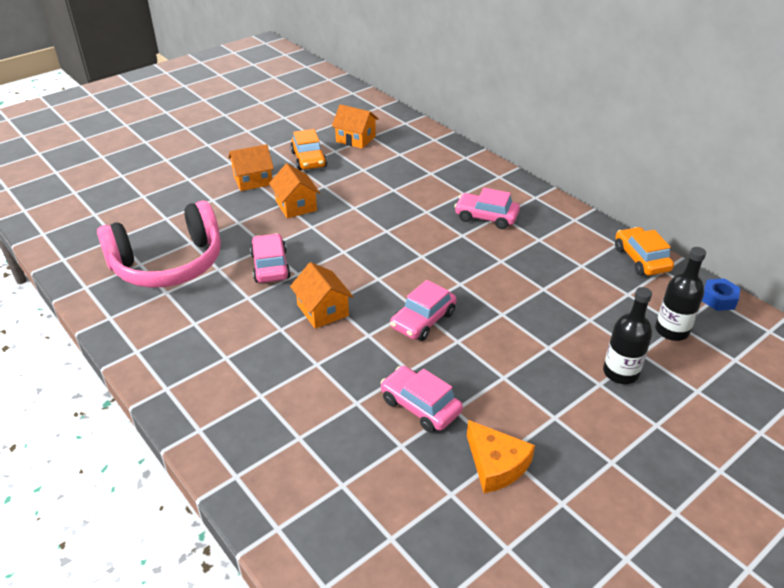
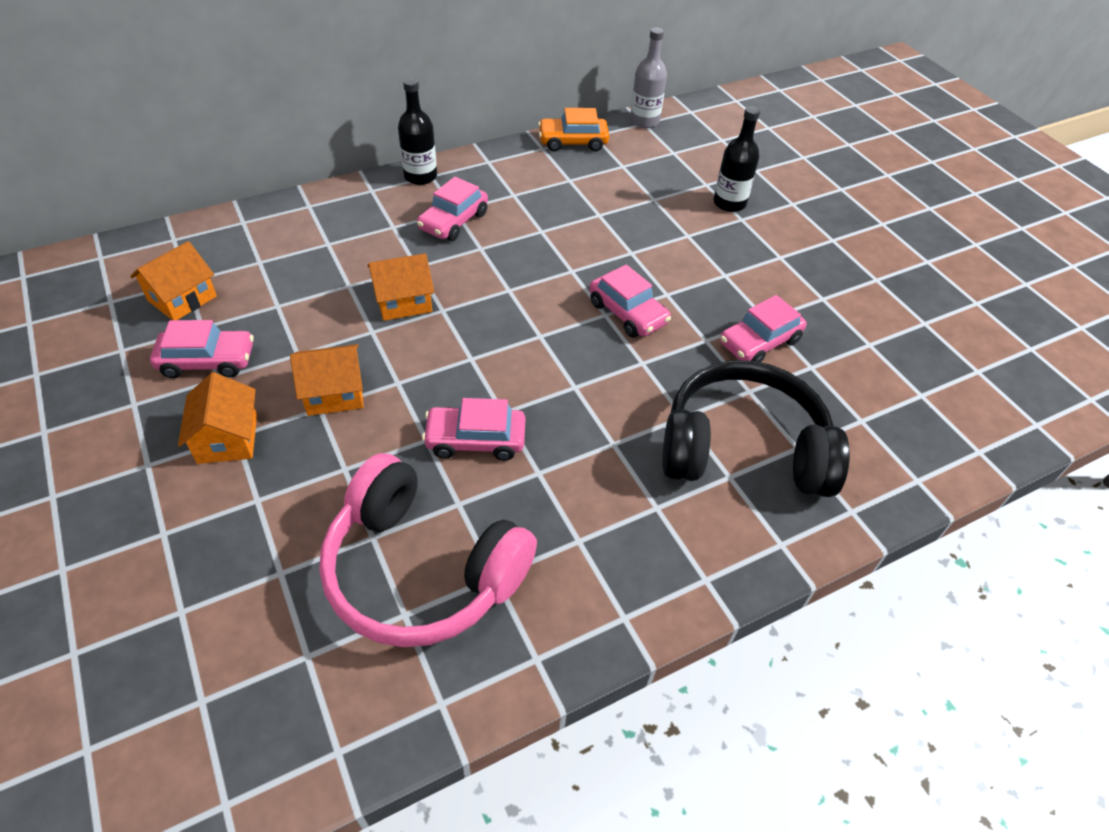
camera: 80 degrees left, 10 degrees up
(169, 264) = (421, 571): pink headphones -> pink headphones turned 135 degrees clockwise
(291, 402) = (743, 448): none -> black headphones
(309, 159) = (207, 361): orange car -> pink car
(323, 310) = (587, 397): orange house -> orange house (403, 301)
(496, 464) = (835, 307): orange cheese -> none
(671, 330) = (680, 158): black bottle -> black bottle (420, 176)
(718, 299) = (644, 121): blue nut -> grey bottle

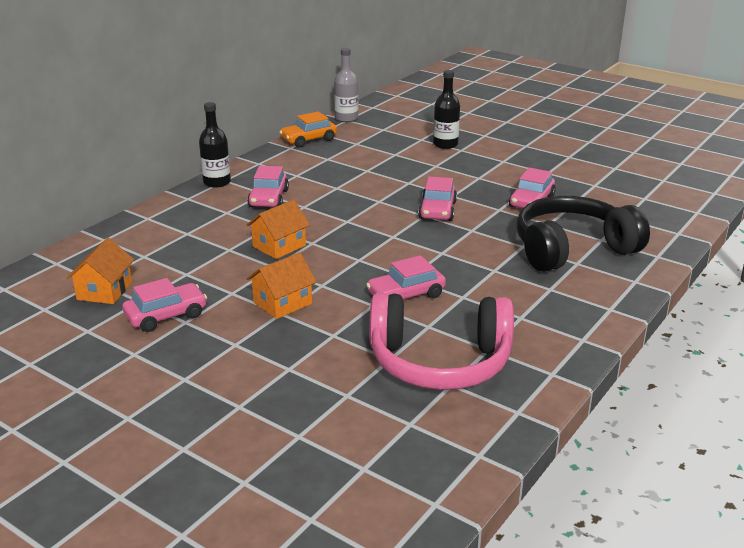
camera: 25 degrees left, 20 degrees down
(227, 438) = (230, 347): orange house -> none
(627, 313) = (437, 210): pink car -> pink car turned 75 degrees clockwise

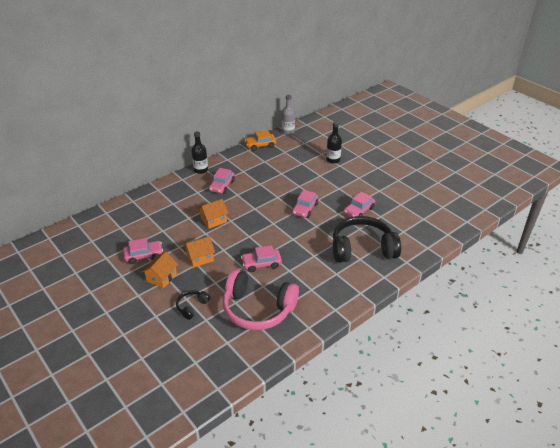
camera: 15 degrees right, 10 degrees up
(104, 291) = (121, 234): orange house -> orange house (161, 277)
(307, 379) = (192, 307): none -> black headphones

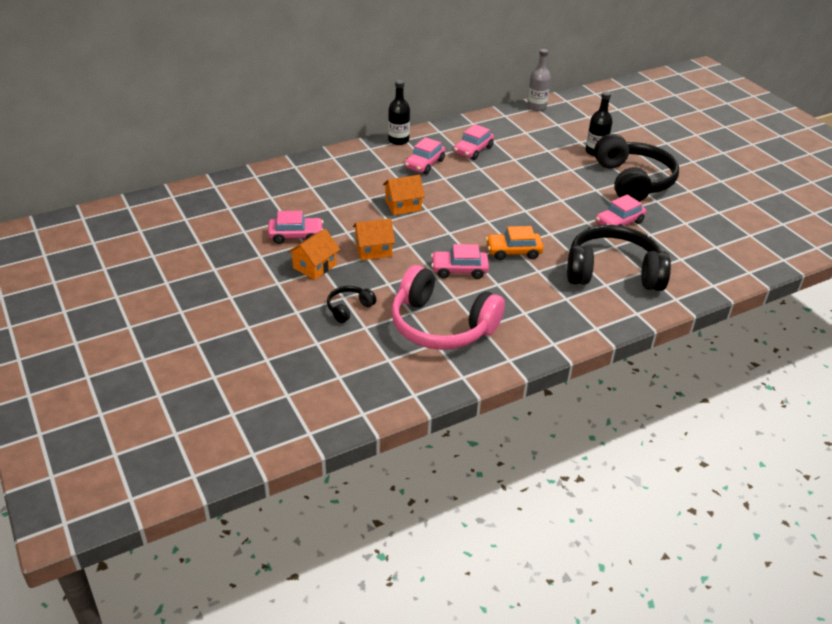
camera: 10 degrees right, 0 degrees up
(260, 145) = (492, 119): orange car -> orange car (513, 251)
(305, 209) = (538, 209): pink car -> pink car (473, 150)
(361, 178) = (633, 181): none -> black headphones

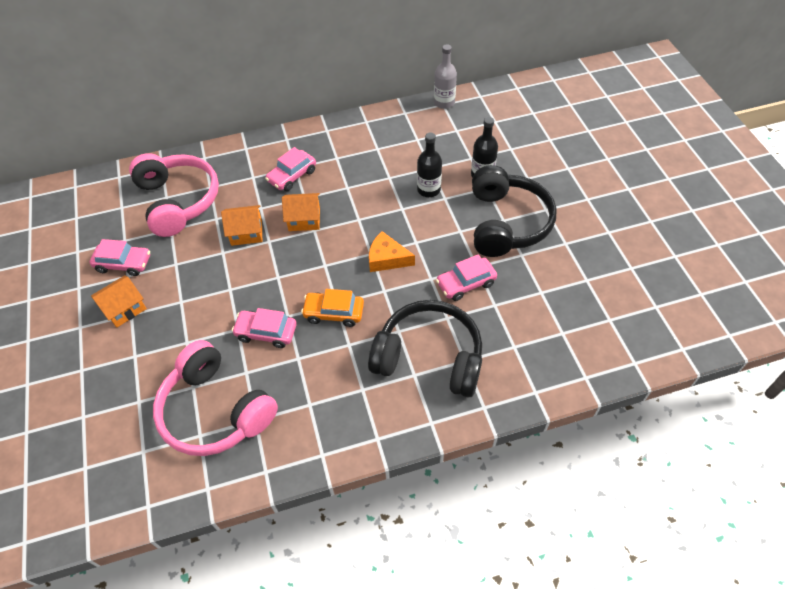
camera: 15 degrees right, 15 degrees up
(325, 189) = (178, 201): none -> pink headphones
(349, 308) = (133, 372): black headphones -> none
(373, 250) = (191, 292): orange house -> orange house (304, 219)
(398, 140) = (279, 139): black bottle -> black bottle (428, 189)
(473, 150) = (350, 160): pink car -> none
(541, 212) = (387, 259): none -> orange cheese

